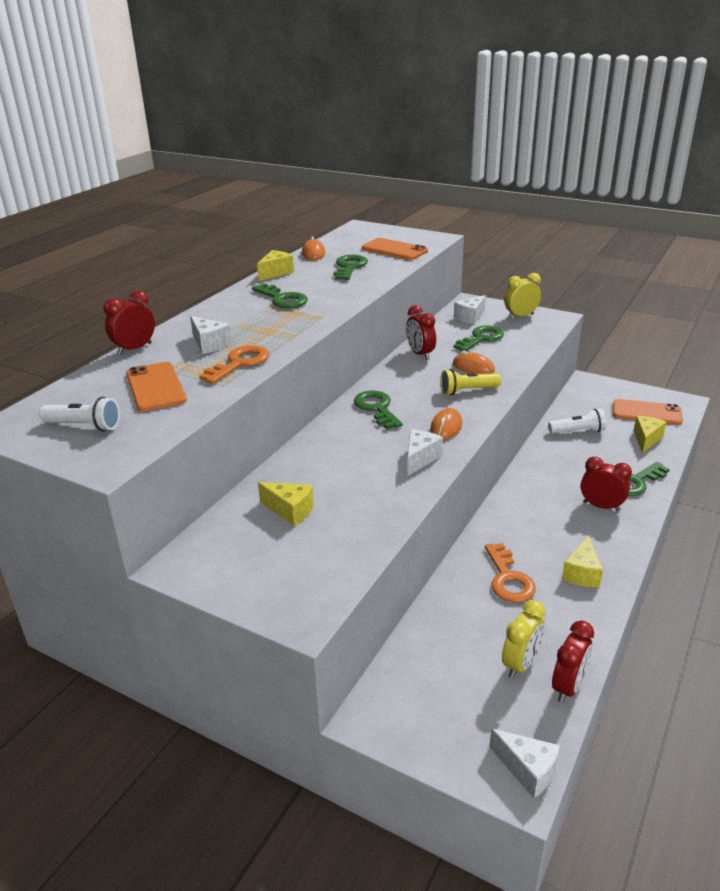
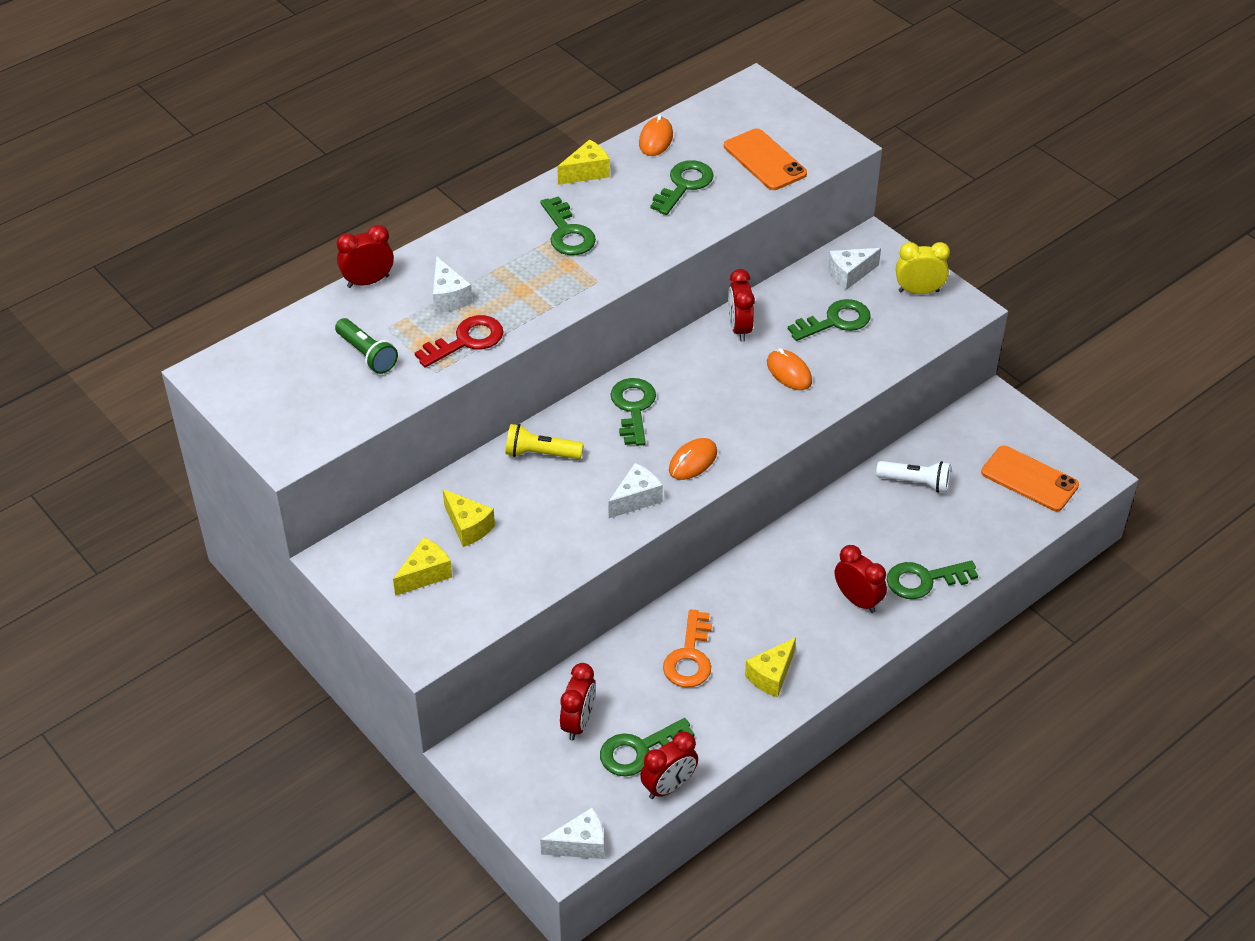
camera: 20 degrees right, 15 degrees up
(84, 426) = (281, 393): white flashlight -> none
(155, 387) = (367, 354): orange phone -> green flashlight
(239, 363) = (466, 341): orange key -> red key
(451, 658) = (578, 722): none -> red clock
(467, 391) = (755, 411): yellow flashlight -> yellow flashlight (540, 454)
(520, 664) = (639, 750): yellow clock -> green key
(527, 770) = (580, 844): white cheese -> white cheese turned 75 degrees counterclockwise
(646, 439) = (991, 522): yellow cheese -> yellow cheese (425, 574)

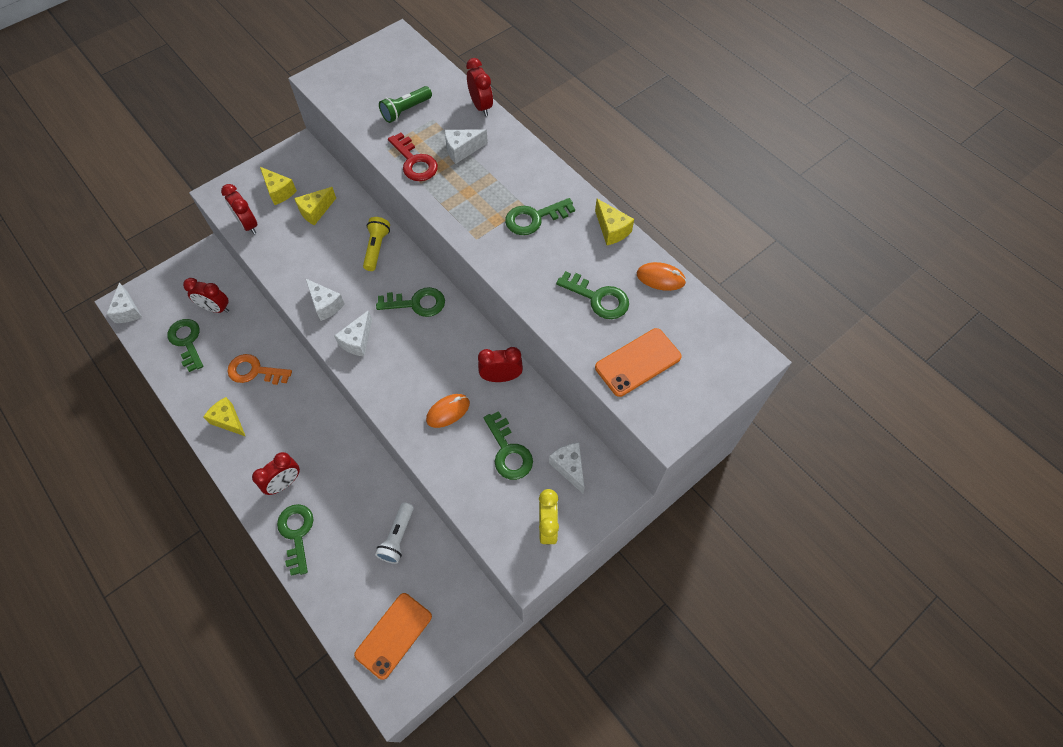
camera: 90 degrees right, 15 degrees up
(669, 786) = (156, 357): red clock -> red clock (248, 225)
(693, 461) = (357, 341): orange mouse -> white cheese

